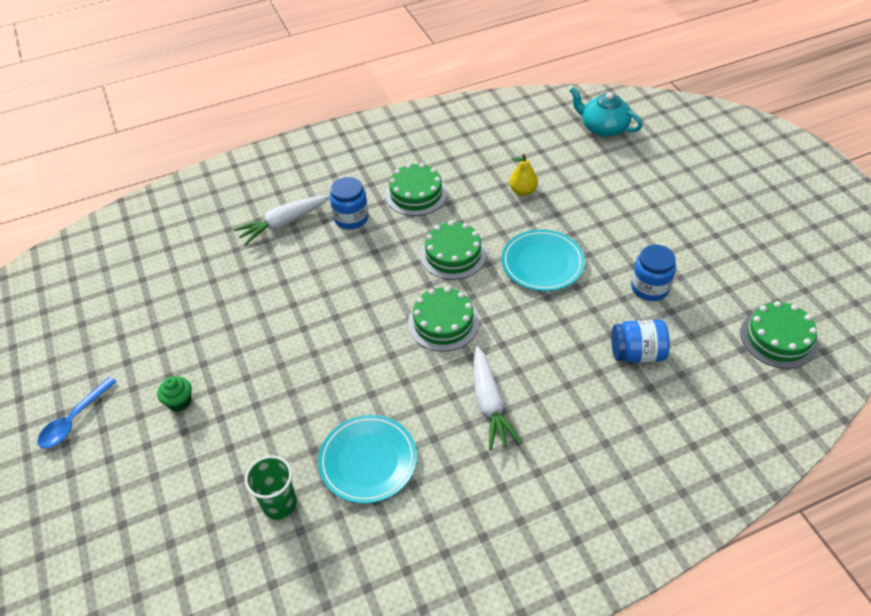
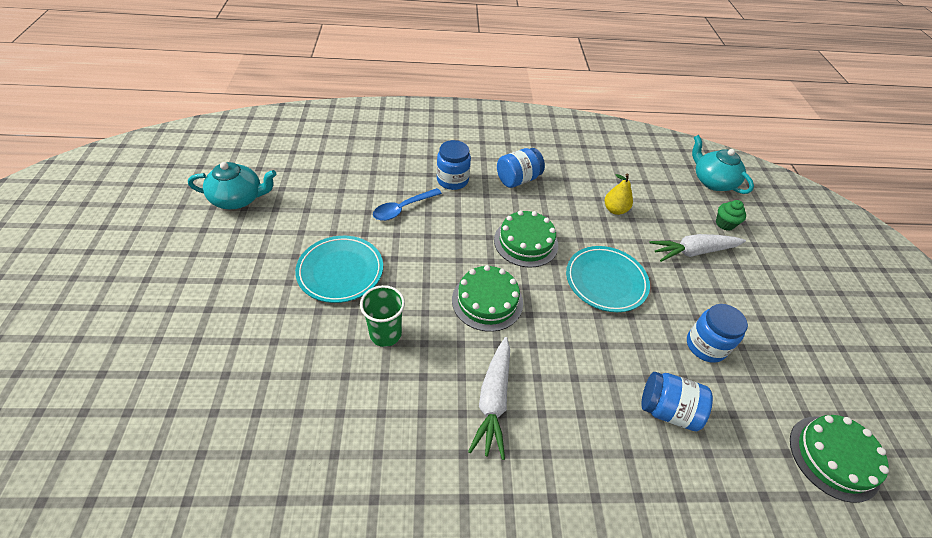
camera: 15 degrees right, 0 degrees up
(74, 419) = (130, 261): blue spoon -> blue spoon (403, 208)
(142, 318) = (238, 199): none -> turquoise teapot
(179, 402) = (221, 281): green cupcake -> green cupcake (724, 224)
(279, 504) = (244, 417): green cup -> green cup (385, 334)
(283, 224) = (394, 165): white carrot -> white carrot (693, 252)
(368, 461) = (348, 409): turquoise plate -> turquoise plate (340, 271)
(416, 194) = (518, 179): green cake -> blue jar

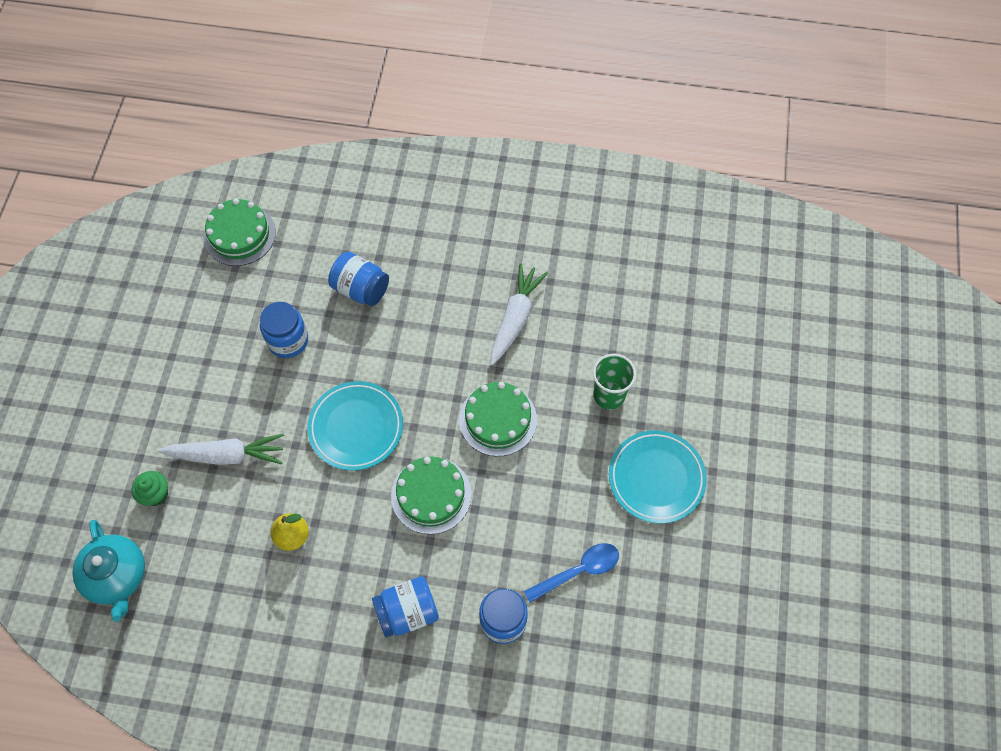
camera: 165 degrees left, 15 degrees up
(238, 199) = (795, 614): turquoise teapot -> none

